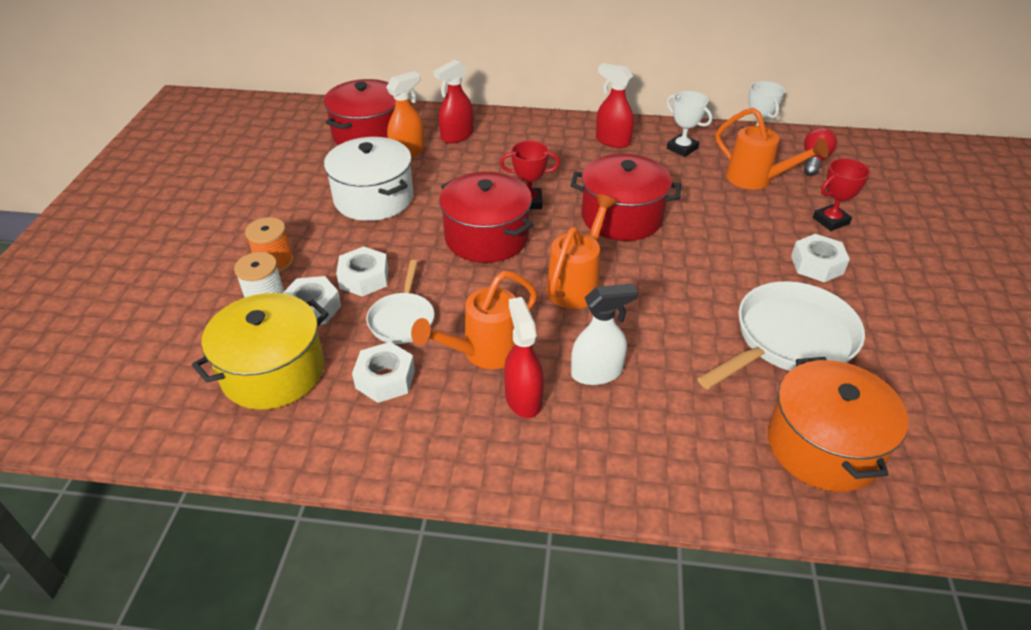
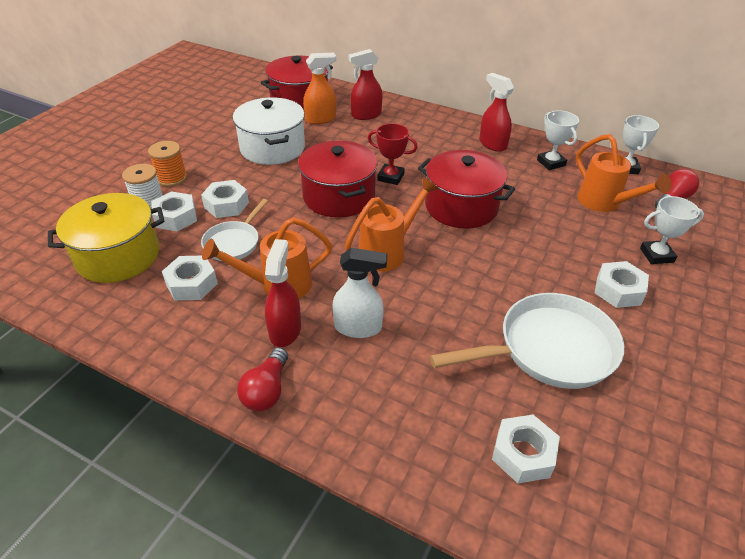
camera: 20 degrees right, 0 degrees up
(545, 467) = (266, 390): none -> red light bulb
(823, 446) = (523, 454): orange pot -> white nut
(830, 221) = (656, 255): red trophy -> white trophy

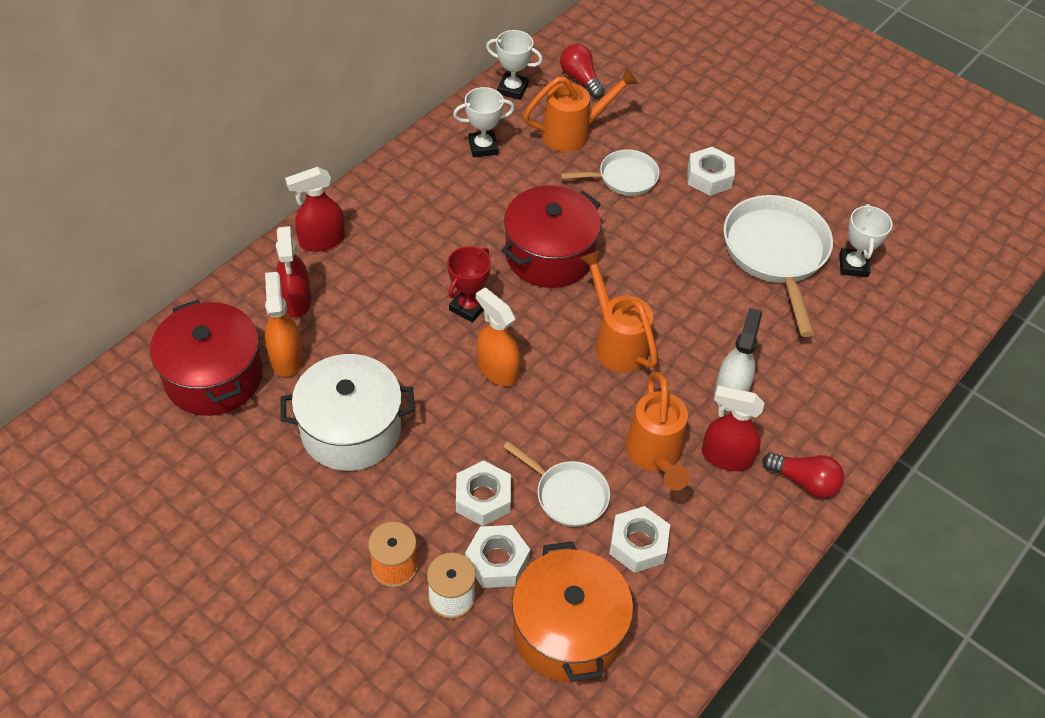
camera: 80 degrees left, 10 degrees up
(118, 256) = (568, 630): yellow pot -> orange pot
(339, 196) = (497, 369): red pot -> orange spray bottle
(492, 144) = (424, 186): red spray bottle -> red spray bottle (321, 241)
(523, 454) = (883, 308): white nut -> none
(574, 236) = (623, 178): none -> white pan
(656, 255) = (665, 129): white trophy -> white trophy (853, 265)

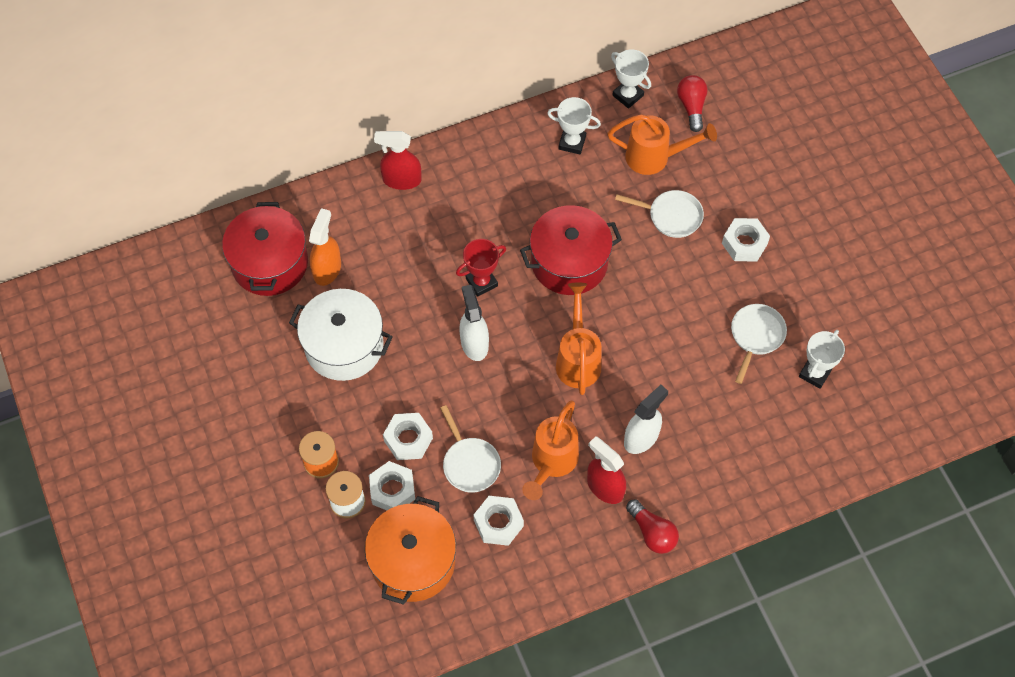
camera: 30 degrees right, 10 degrees up
(295, 300) = (357, 224): red spray bottle -> none
(497, 369) = (474, 343): orange spray bottle -> white spray bottle
(776, 253) = (756, 336): white pan -> white pan, size x0.57

